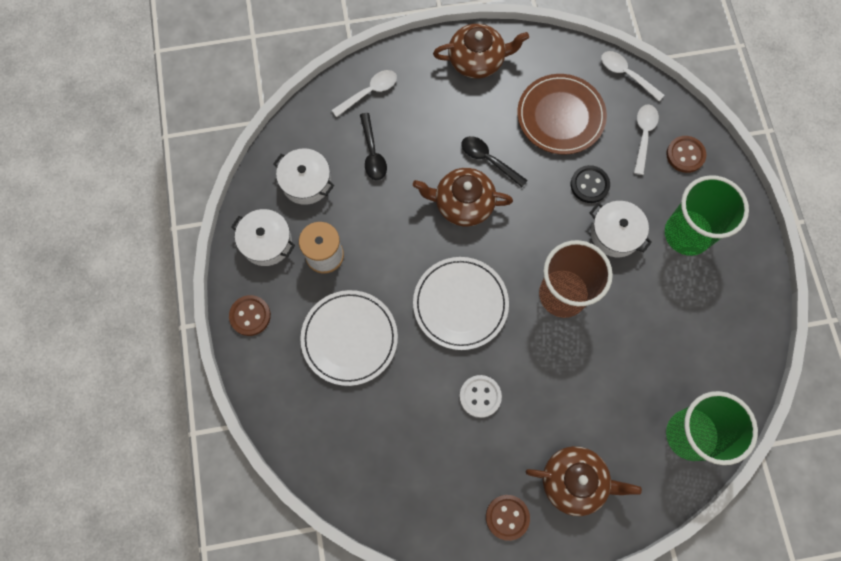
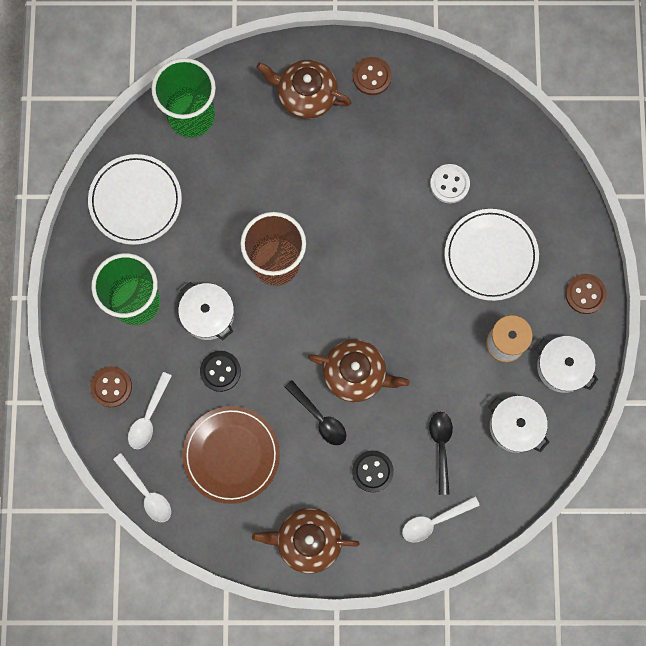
camera: 170 degrees left, 5 degrees up
(431, 123) = (372, 471): none -> black button
(460, 304) = (378, 270): white plate -> white plate (135, 201)
(480, 396) = (375, 181): white button -> white button (449, 184)

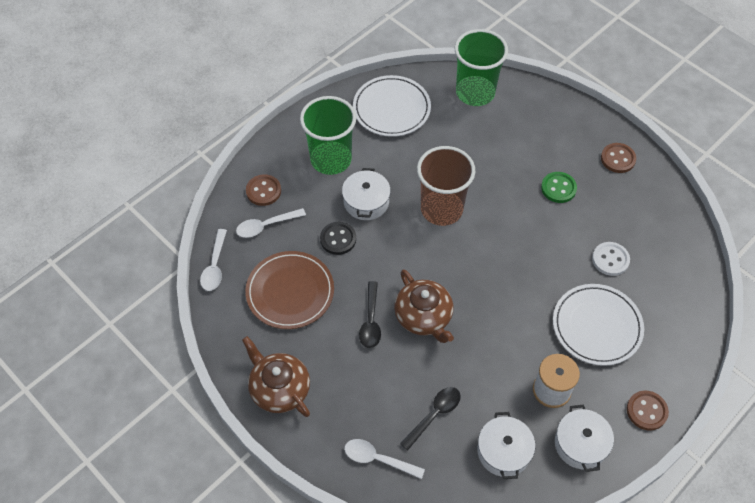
camera: 45 degrees right, 20 degrees down
(306, 95) = (561, 136): brown teapot -> none
(350, 152) = (558, 188): none -> green button
(372, 471) = (370, 386): black button -> none

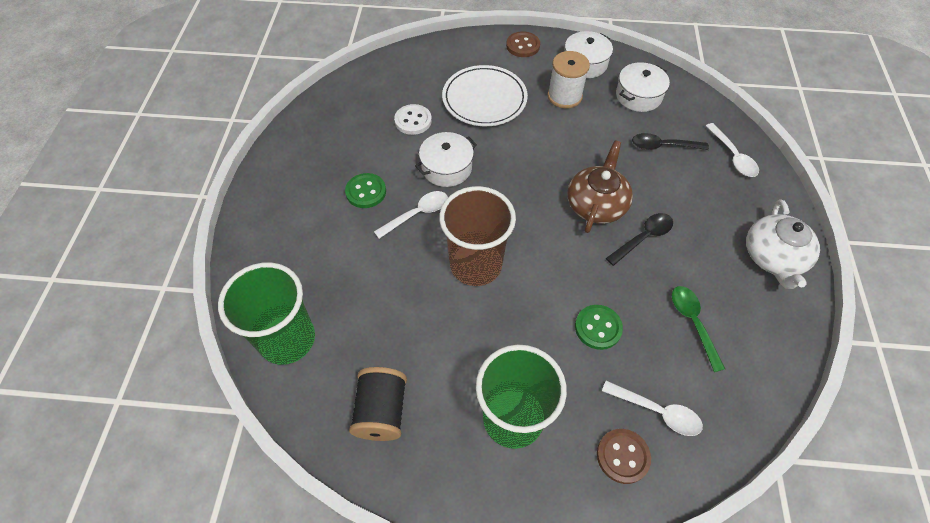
camera: 130 degrees left, 0 degrees up
(215, 266) = (751, 420): white spoon -> white spoon (417, 214)
(279, 388) = (773, 257): brown teapot -> white teapot
(290, 292) = (693, 323): brown plate -> green spoon
(338, 239) = (598, 328): black button -> green button
(366, 202) = (531, 337): white pot -> white pot (446, 168)
(391, 108) = (382, 411): white plate -> black spool
(618, 159) = (291, 169): brown button -> none

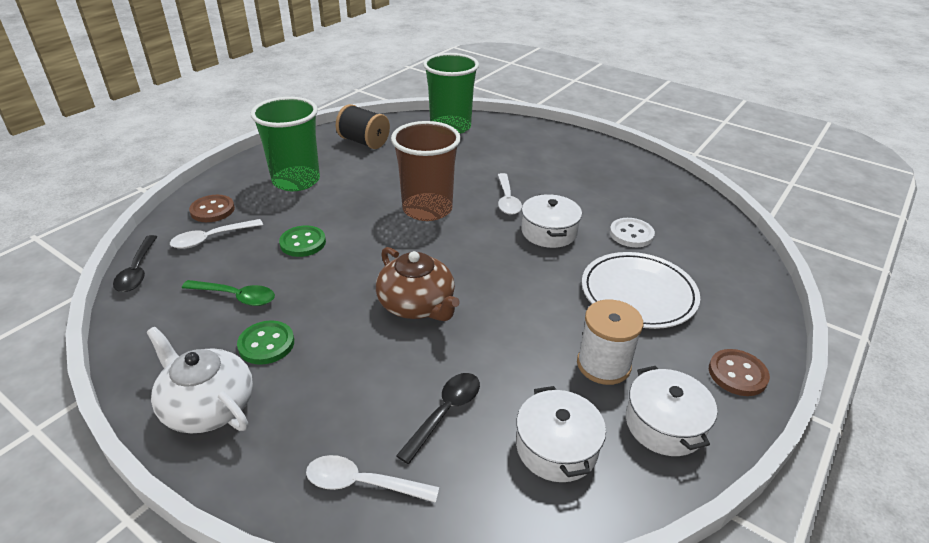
camera: 120 degrees right, 20 degrees down
(366, 192) = (554, 184): green button -> green button (266, 344)
(643, 238) = (346, 316): black spoon -> black spoon (138, 271)

